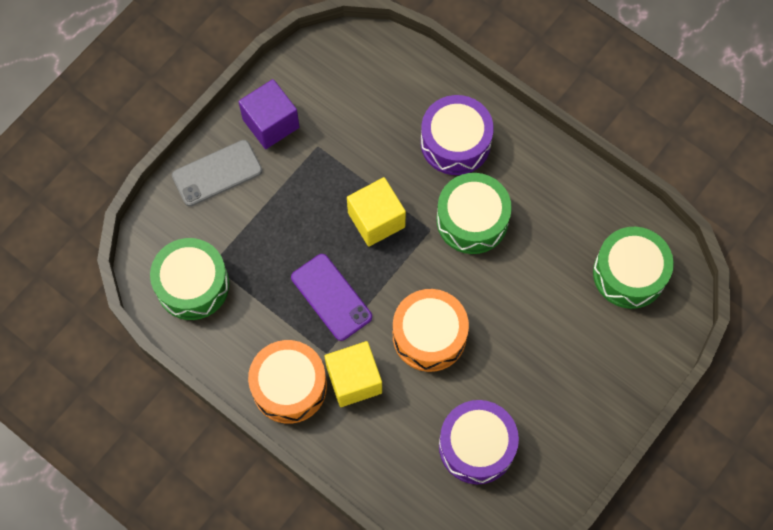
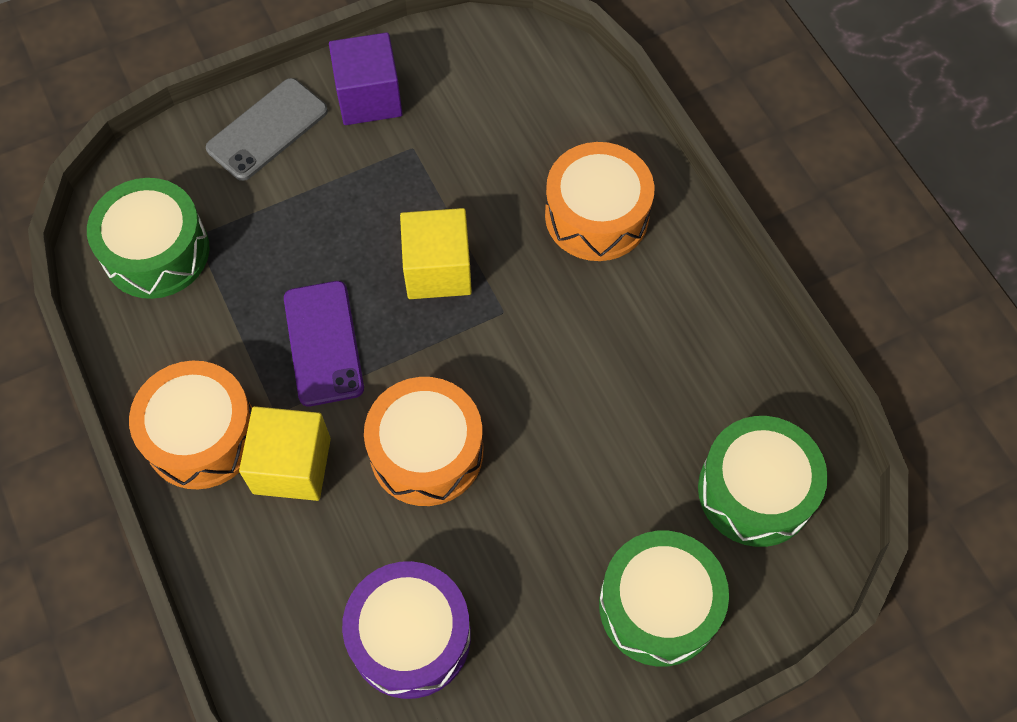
camera: 25 degrees right, 5 degrees down
(217, 173) = (267, 129): grey phone -> grey phone turned 45 degrees counterclockwise
(455, 142) = (596, 215): purple drum -> orange drum
(472, 220) = (567, 323): green drum -> green drum (659, 605)

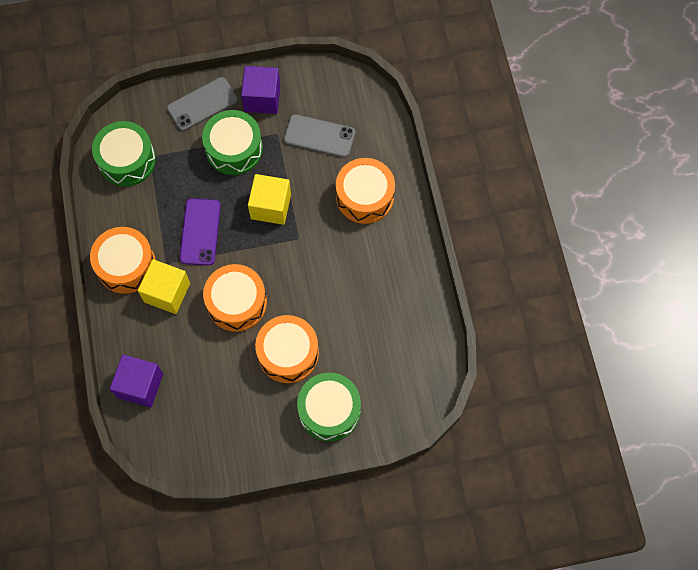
camera: 15 degrees right, 5 degrees up
(286, 653) = (140, 385): none -> purple cube
(410, 636) = (202, 393): purple drum -> none
(486, 136) = (319, 136): none -> grey phone
(549, 519) = (288, 353): none -> orange drum
(755, 490) = (398, 366): green drum -> green drum (234, 149)

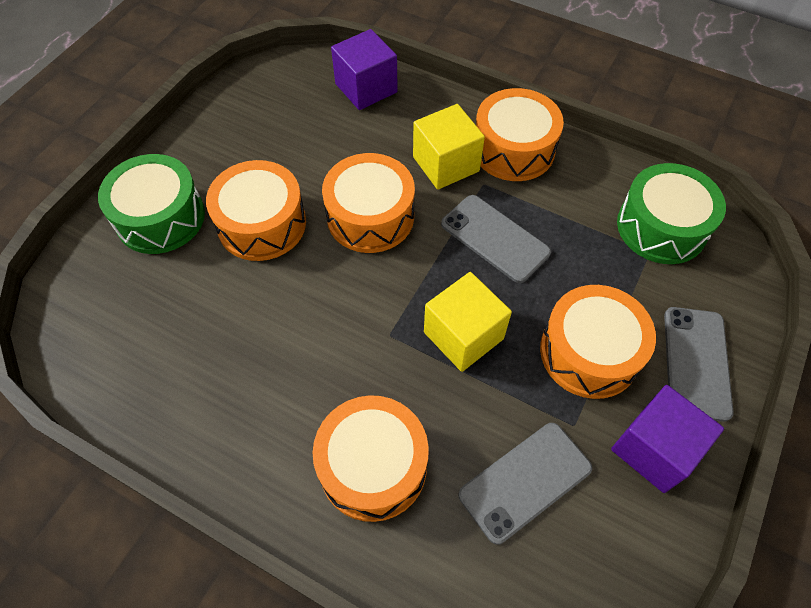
camera: 130 degrees right, 10 degrees down
(200, 232) = (494, 238): purple phone -> grey phone
(234, 149) = (589, 352): green drum -> orange drum

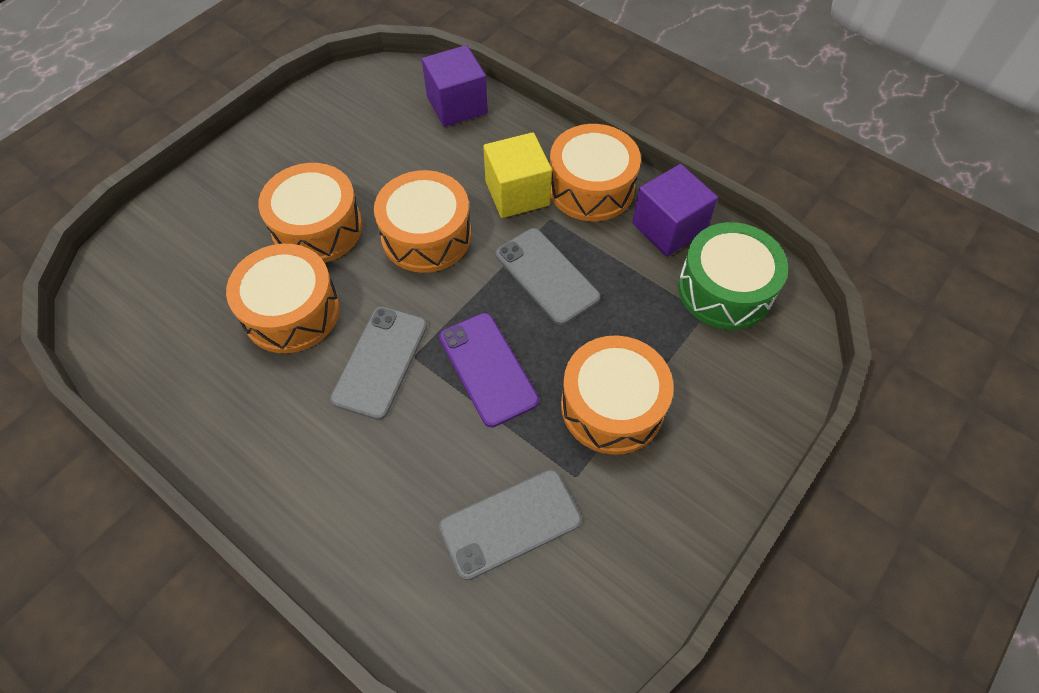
camera: 10 degrees right, 0 degrees up
(160, 217) = (221, 207): green drum -> none
(373, 466) = (363, 482): orange drum -> orange drum (291, 311)
(463, 335) = (488, 369): yellow cube -> purple phone
(654, 449) = (652, 514): purple cube -> purple cube (668, 228)
(696, 362) = (721, 434): grey phone -> grey phone (380, 362)

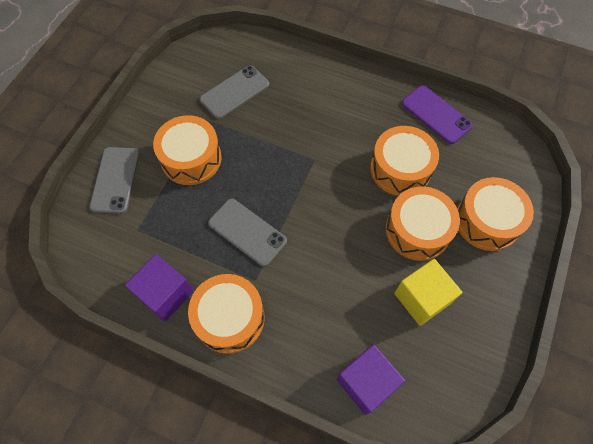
camera: 165 degrees right, 5 degrees up
(380, 362) = (332, 152): grey phone -> grey phone (115, 180)
(426, 235) = (339, 243): orange drum -> orange drum (487, 221)
(488, 369) = (268, 162): purple phone -> purple phone (436, 114)
(517, 193) = (286, 297): yellow cube -> yellow cube (422, 298)
(725, 289) = (123, 251): green drum -> none

